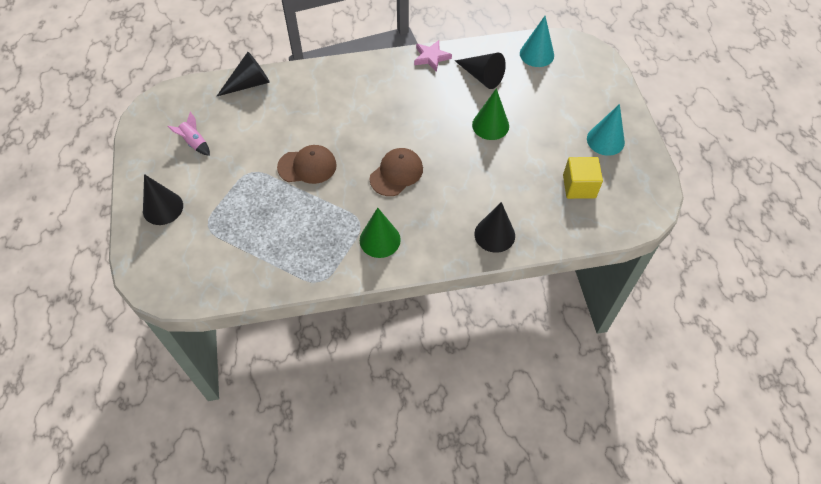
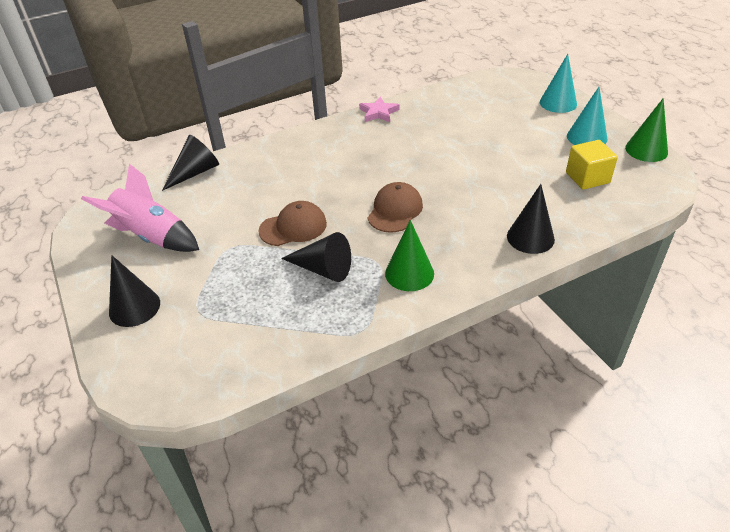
camera: 15 degrees left, 15 degrees down
(194, 143) = (151, 236): pink rocket -> pink rocket, size x2.01
(482, 76) = (437, 116): black cone -> black cone (323, 269)
(490, 125) = (468, 150): green cone -> green cone (646, 150)
(536, 54) = (479, 90): turquoise cone -> turquoise cone (558, 103)

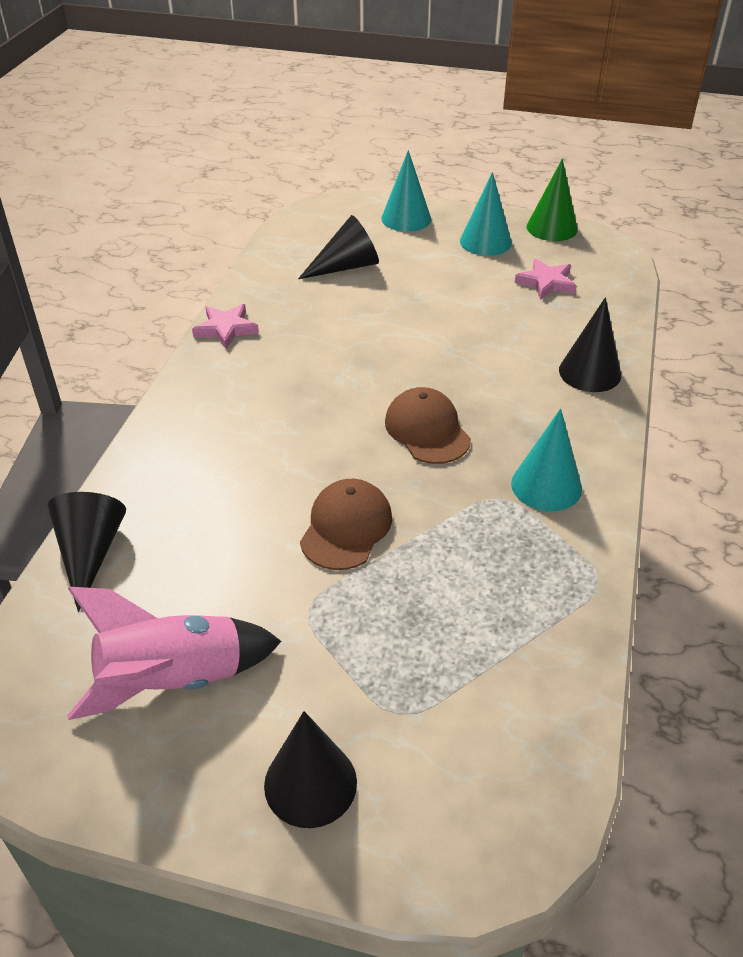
camera: 50 degrees left, 0 degrees up
(323, 269) = (458, 548): black cone -> black cone (346, 266)
(409, 273) = (546, 485): green cone -> turquoise cone
(587, 178) = (546, 283): yellow cube -> pink star

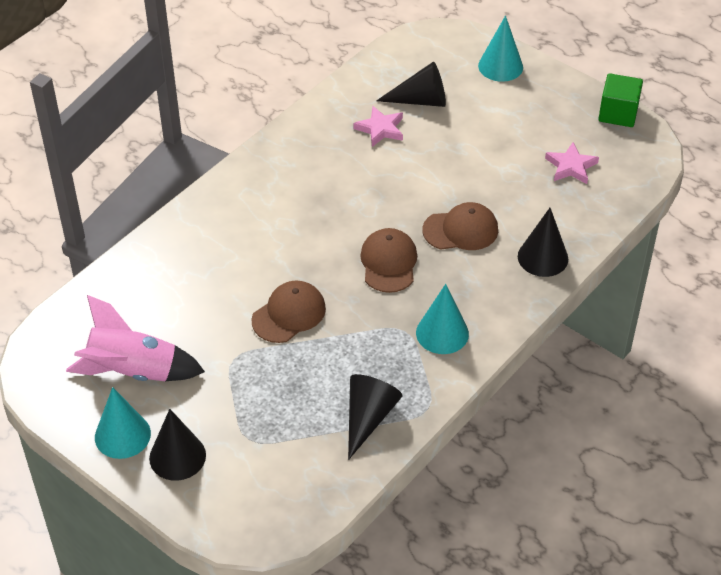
camera: 25 degrees right, 5 degrees up
(90, 553) = (123, 274): black cone -> black cone (368, 417)
(226, 329) = (297, 130): pink star -> pink star (380, 129)
(482, 372) = (461, 230): none -> brown cap
(485, 242) = (550, 110): turquoise cone -> turquoise cone (122, 435)
(552, 228) = (618, 113): green cone -> green cube

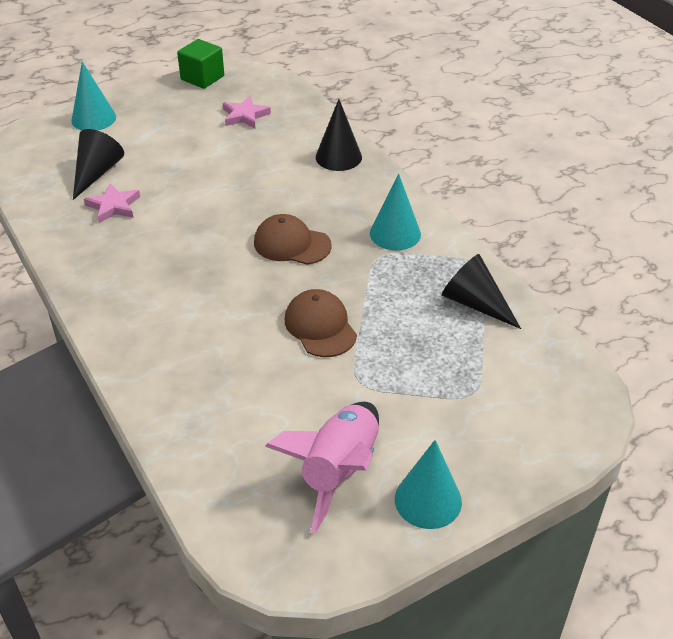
camera: 70 degrees left, 5 degrees down
(177, 456) = (474, 457): black cone -> none
(461, 230) = (279, 192): brown cap -> none

